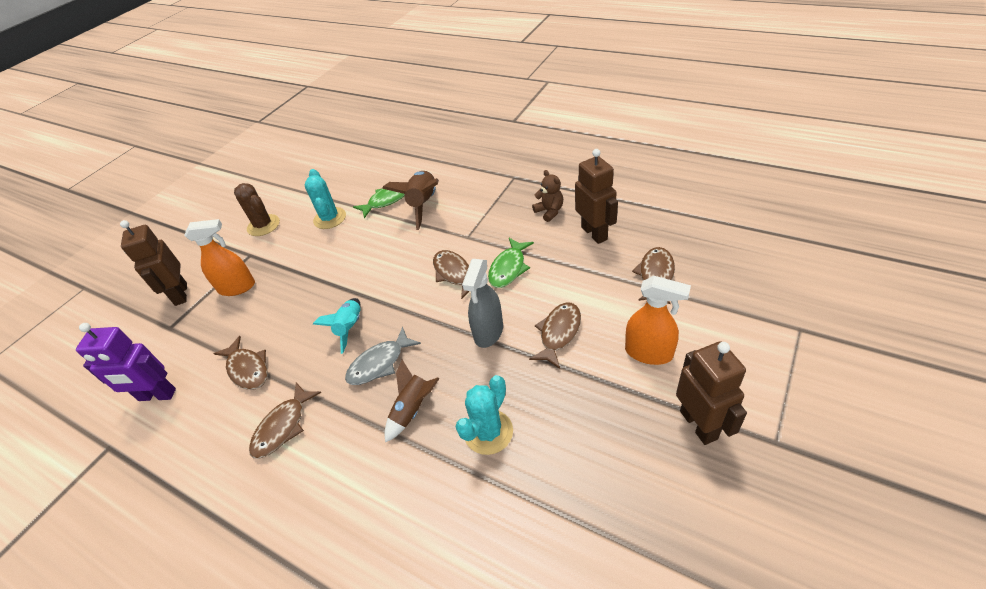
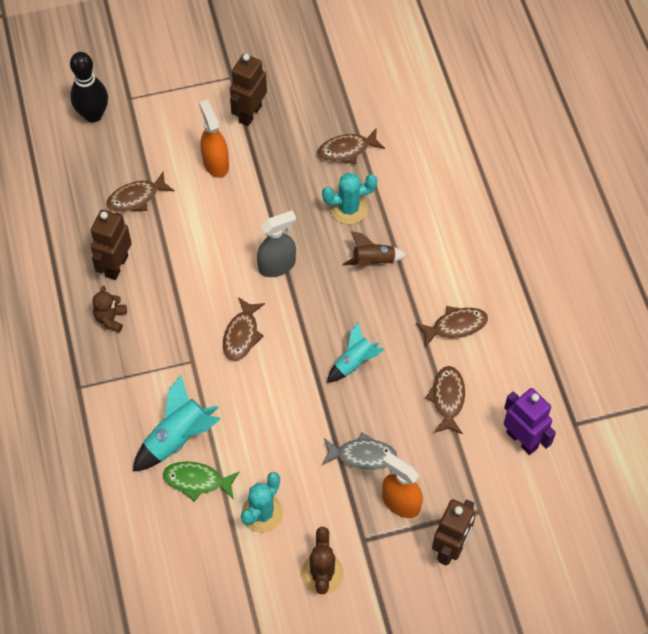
camera: 140 degrees left, 15 degrees up
(379, 363) = (362, 312): grey fish -> grey fish (362, 455)
(423, 205) = (178, 438): brown rocket -> turquoise rocket
(509, 268) = (204, 299): green fish -> none
(559, 333) = (242, 222): brown fish -> brown fish (347, 150)
(792, 291) = (93, 115): none -> black bowling pin

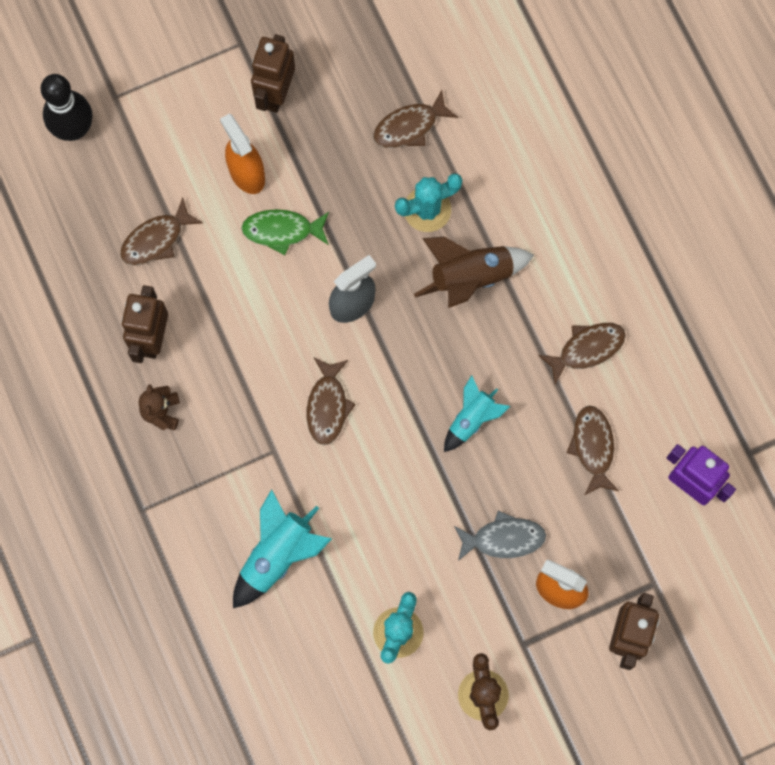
camera: 10 degrees left, 15 degrees up
(197, 481) = (312, 606): green fish -> green fish (282, 230)
(373, 261) = (470, 277): brown rocket -> brown rocket, size x1.54

